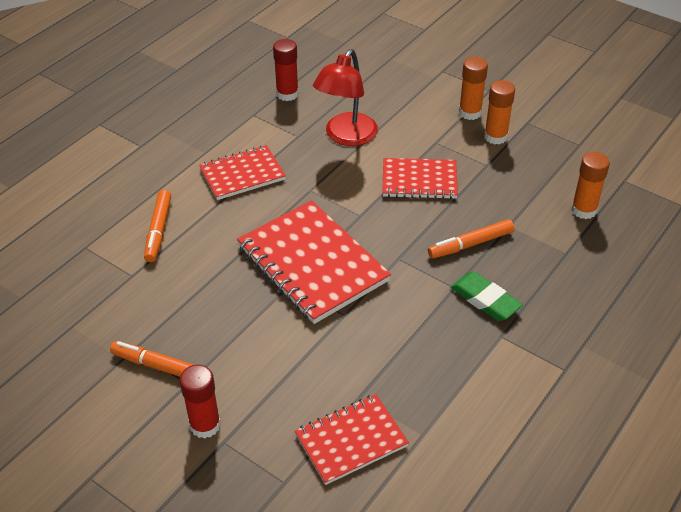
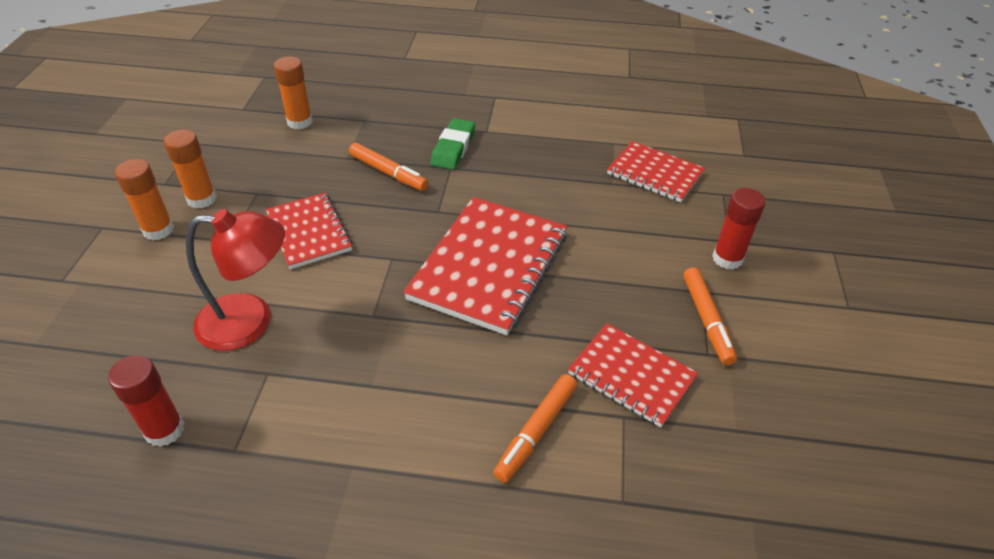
camera: 120 degrees left, 0 degrees up
(158, 230) = (536, 432): orange marker -> orange marker turned 150 degrees clockwise
(242, 174) = (379, 395): red notebook -> red notebook (631, 376)

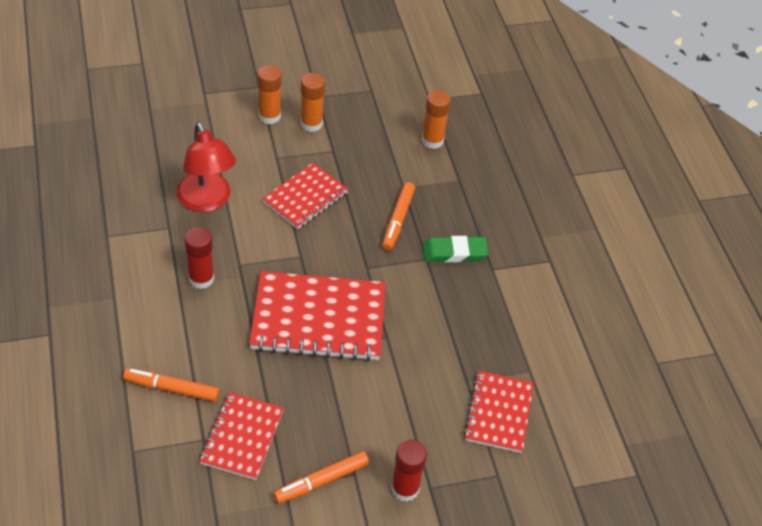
camera: 65 degrees right, 5 degrees up
(164, 430) = (110, 198): red glue stick -> red glue stick (201, 278)

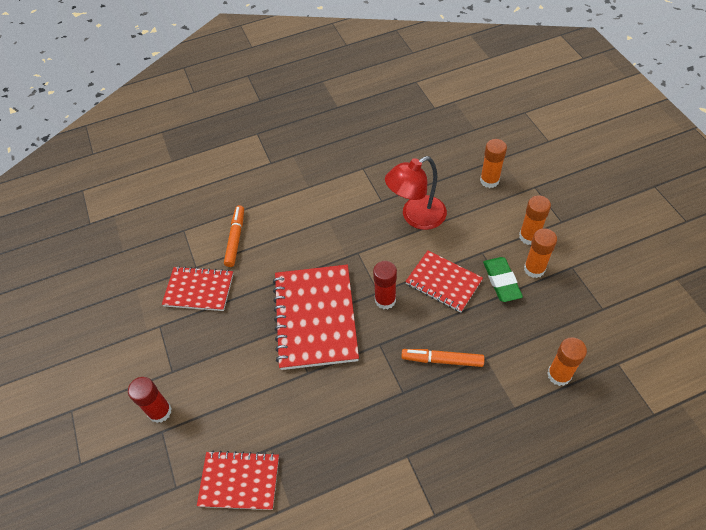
camera: 90 degrees right, 5 degrees up
(179, 126) = (489, 180): none -> orange glue stick
(201, 278) = (337, 232): red glue stick -> red glue stick (385, 300)
(321, 481) = (164, 349): orange marker -> none
(454, 252) = (417, 416): green eraser -> green eraser (501, 281)

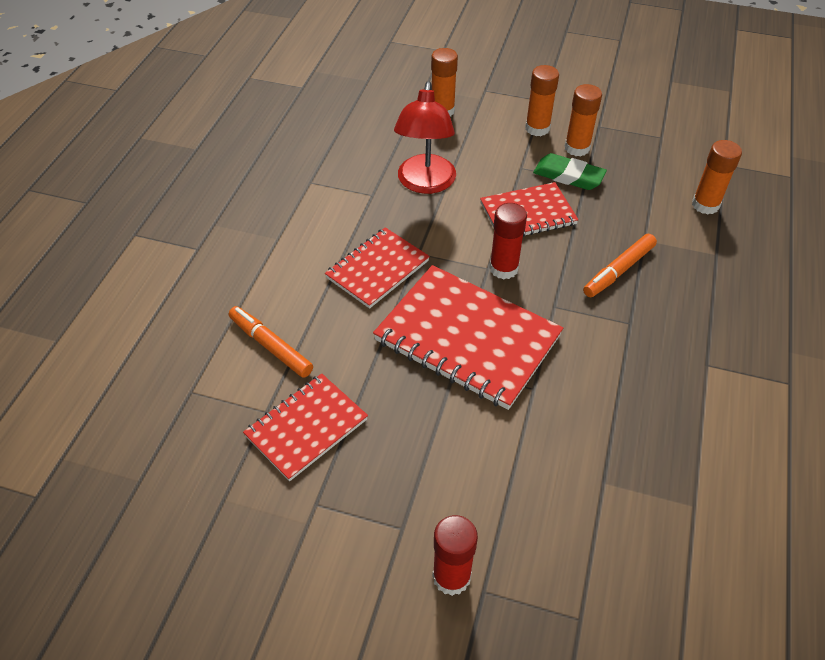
camera: 55 degrees left, 5 degrees down
(239, 481) = (624, 539): red notebook -> red notebook (377, 269)

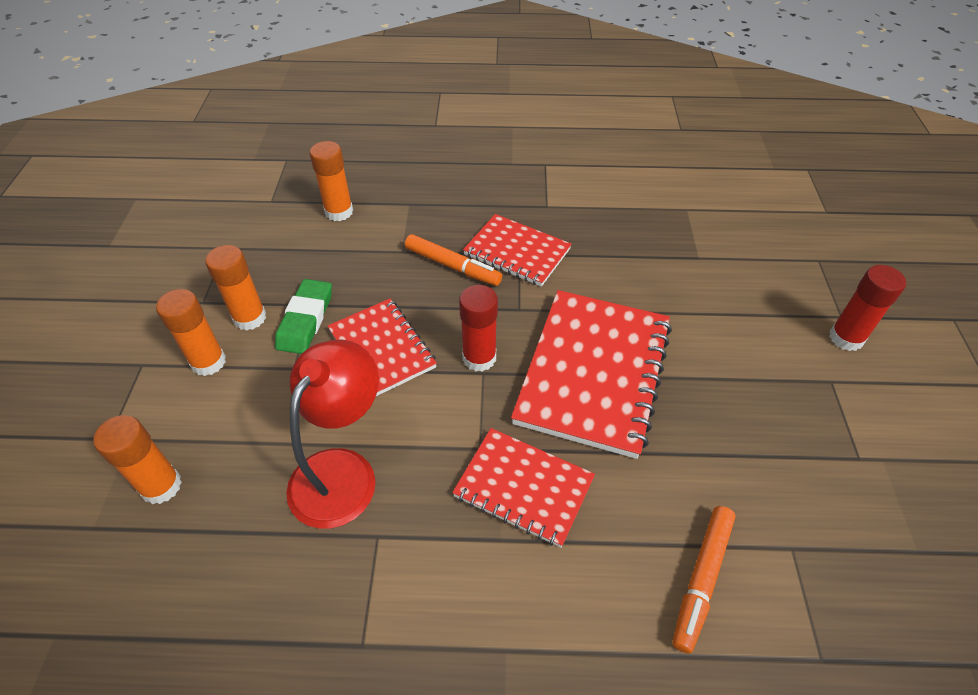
camera: 105 degrees left, 0 degrees up
(306, 428) = (786, 495): red notebook -> red notebook (517, 252)
(425, 183) = (342, 471): red lamp -> red lamp turned 60 degrees counterclockwise

